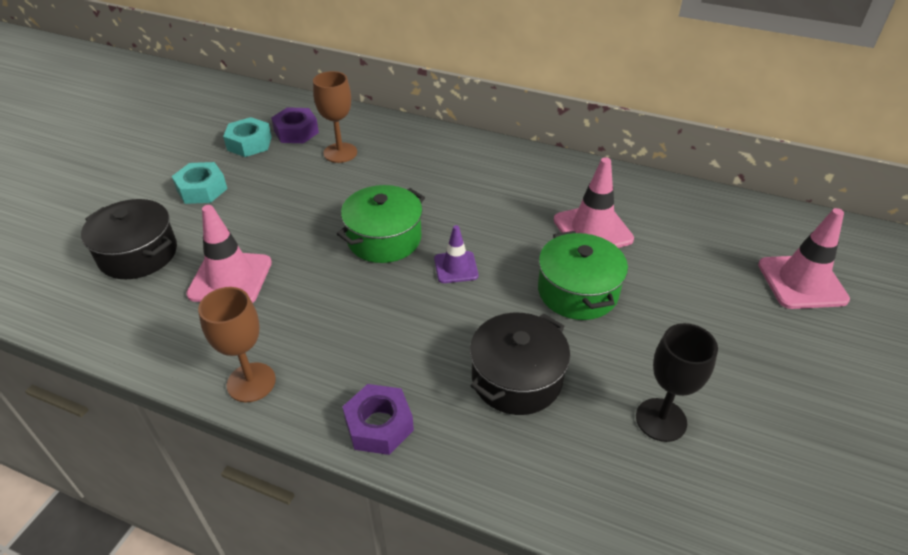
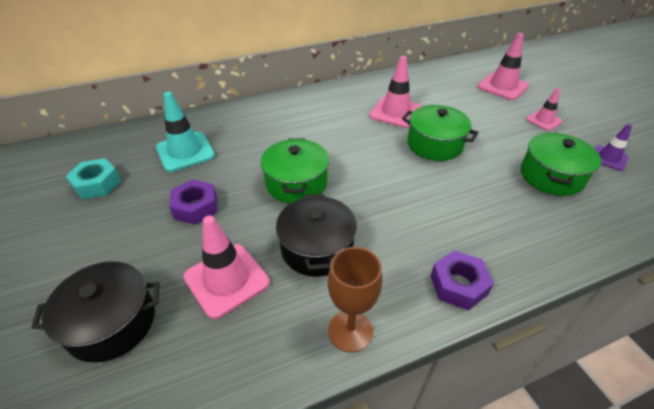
camera: 45 degrees left, 0 degrees up
(202, 189) = (101, 238): turquoise nut -> none
(296, 132) = (128, 156): purple nut -> purple nut (196, 207)
(340, 153) = (185, 152): brown goblet -> turquoise traffic cone
(456, 267) = (361, 172): purple traffic cone -> purple traffic cone (608, 158)
(516, 378) = (476, 204): black pot -> black pot (317, 248)
(661, 420) = (551, 176): black goblet -> green pot
(781, 358) = (543, 120): none -> pink traffic cone

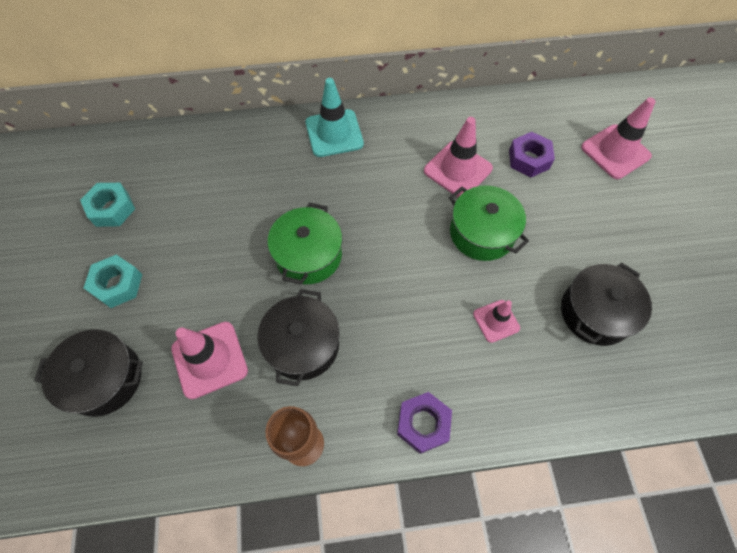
camera: 15 degrees right, 20 degrees up
(113, 239) = (117, 284): none -> turquoise nut
(185, 152) = (205, 182): turquoise traffic cone -> turquoise traffic cone (334, 133)
(196, 207) = (200, 263): purple nut -> purple nut (529, 159)
(543, 120) = (636, 223): pink traffic cone -> pink traffic cone (496, 321)
(551, 176) = (595, 312): green pot -> black pot
(608, 158) = (682, 302): purple traffic cone -> none

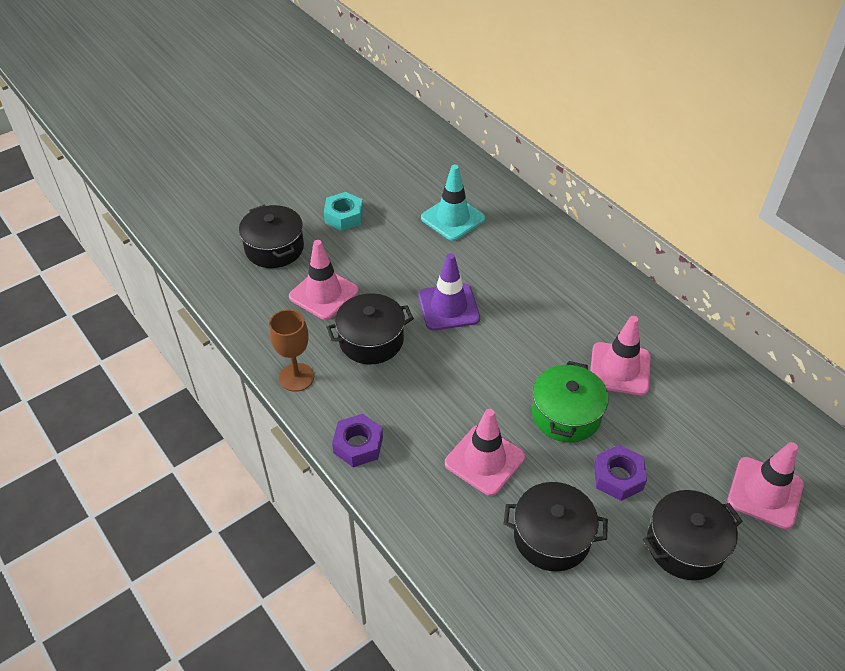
camera: 60 degrees right, 15 degrees down
(112, 209) = (398, 180): turquoise nut -> none
(308, 255) = (448, 307): green pot -> purple traffic cone
(334, 133) = (579, 267): turquoise traffic cone -> turquoise traffic cone (453, 218)
(496, 321) = (484, 460): pink traffic cone -> pink traffic cone, size x1.67
(529, 159) = (683, 420): purple nut -> purple nut (618, 477)
(639, 226) = (685, 545): none -> black pot

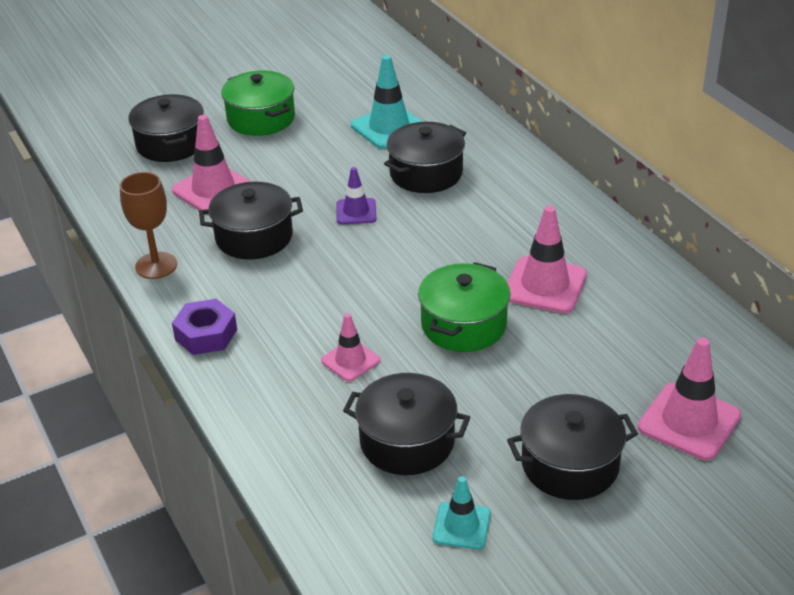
camera: 10 degrees right, 10 degrees down
(344, 216) = (261, 118): turquoise nut -> green pot
(448, 307) = (356, 212): purple traffic cone -> purple traffic cone, size x0.60
(484, 460) = (350, 361): pink traffic cone -> pink traffic cone, size x0.60
(495, 263) = (426, 173): none -> black pot
(617, 616) = (461, 526): none -> turquoise traffic cone
(618, 477) = (508, 390): purple nut -> none

